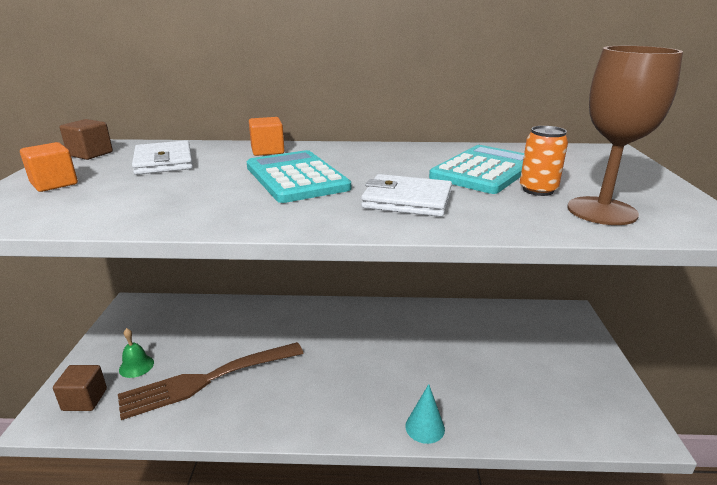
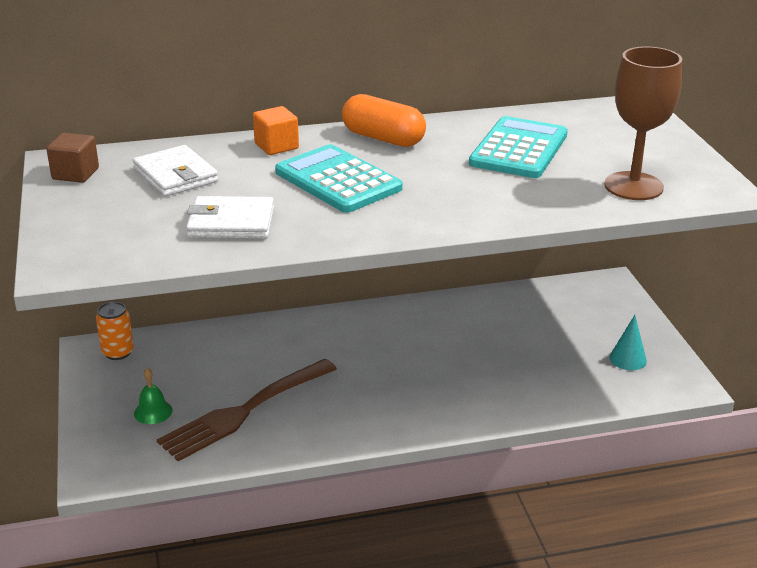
camera: 15 degrees left, 5 degrees up
(54, 184) = (90, 218): orange cube -> none
(85, 399) = (121, 451): brown cube -> none
(362, 153) = (383, 138): none -> orange capsule
(407, 200) = (462, 195): white wallet -> white wallet (231, 223)
(425, 427) = (490, 415): turquoise cone -> turquoise cone (628, 359)
(538, 190) = (575, 168): orange can -> orange can (118, 352)

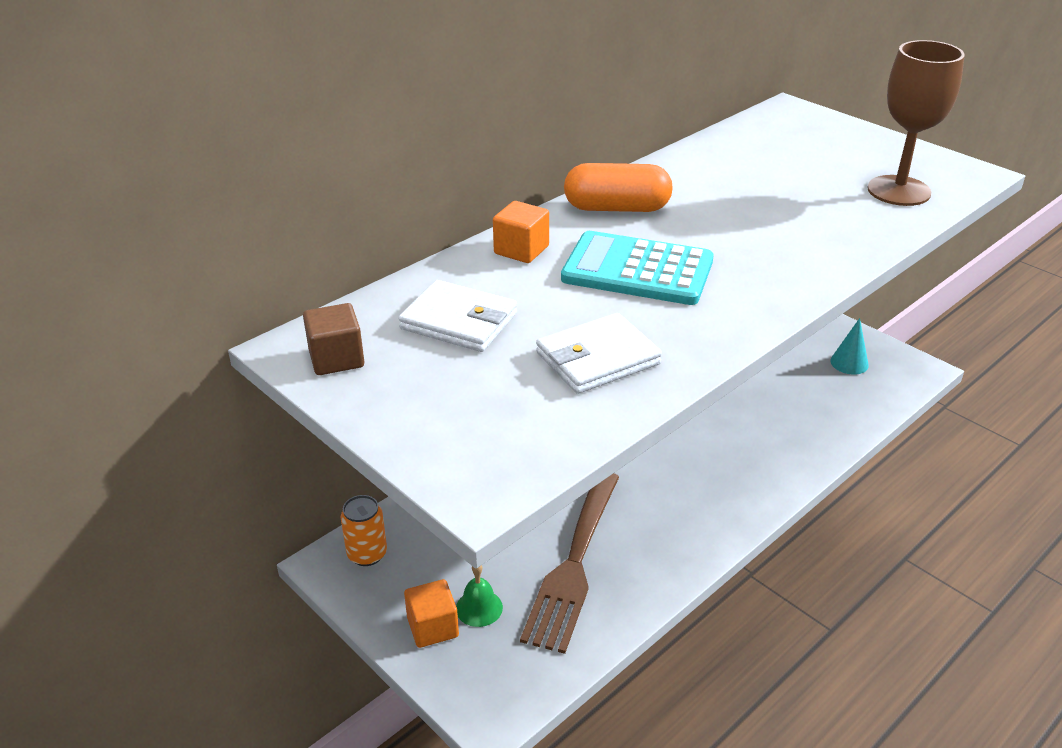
camera: 30 degrees left, 5 degrees up
(112, 410) = (433, 627): none -> orange cube
(519, 149) = (755, 182): turquoise calculator -> none

